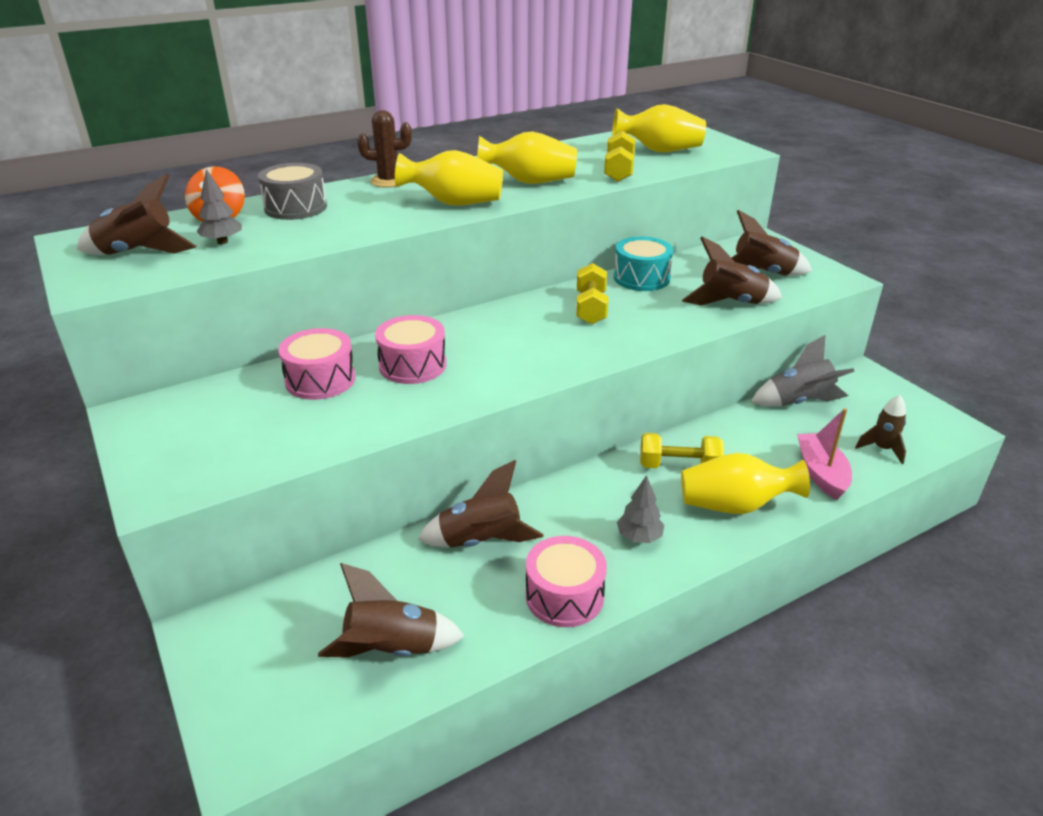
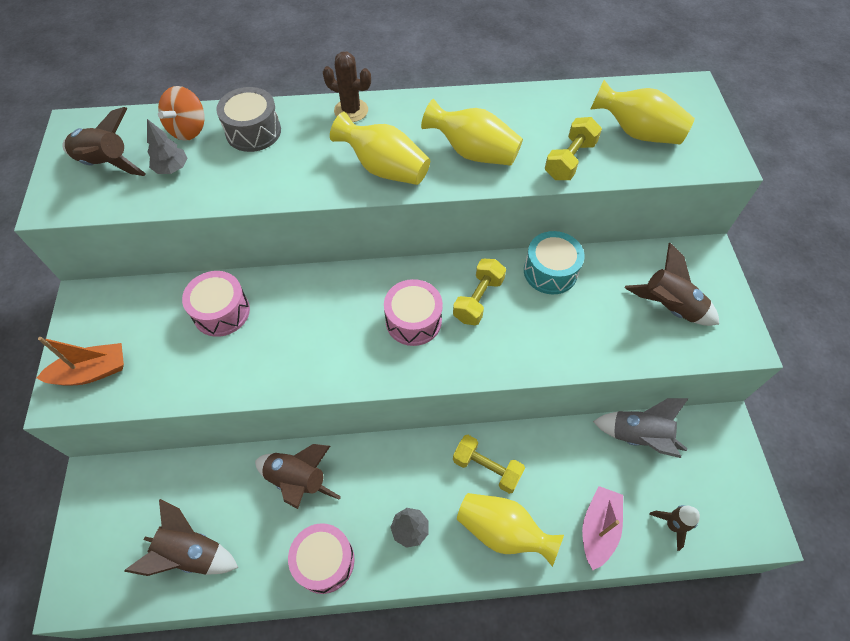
camera: 25 degrees right, 25 degrees up
(186, 463) = (92, 372): none -> orange boat
(413, 365) = (295, 321): pink drum -> pink drum (413, 320)
(731, 303) = (608, 340): brown rocket -> none

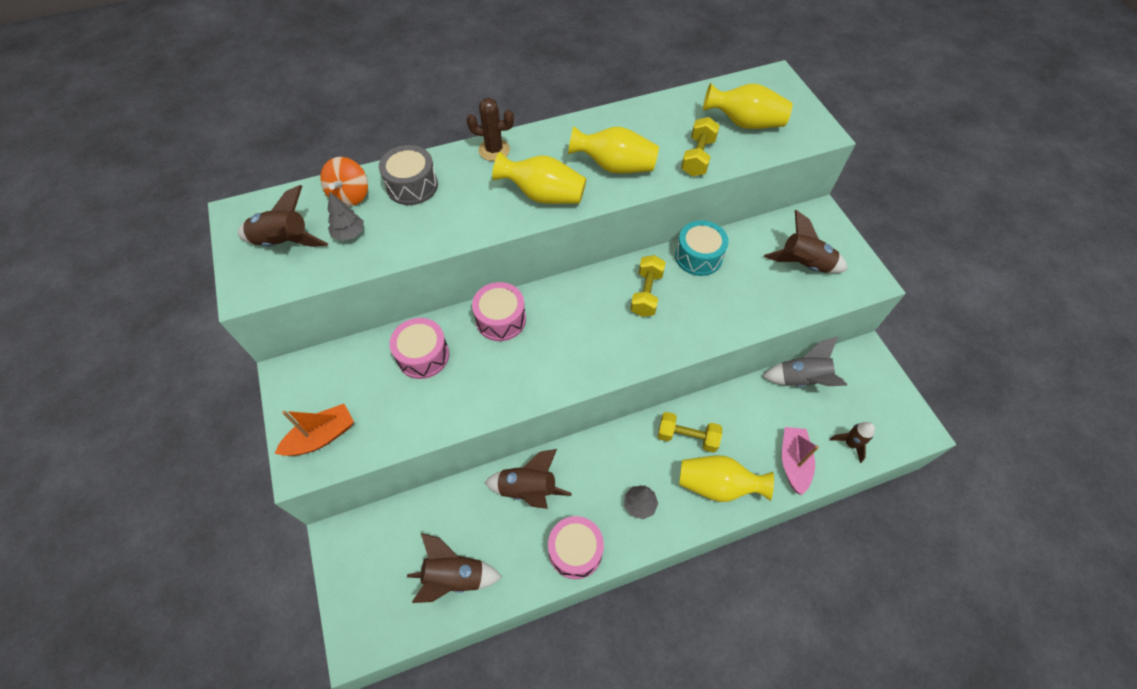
camera: 15 degrees left, 0 degrees up
(413, 320) = (597, 324): pink drum -> pink drum (501, 319)

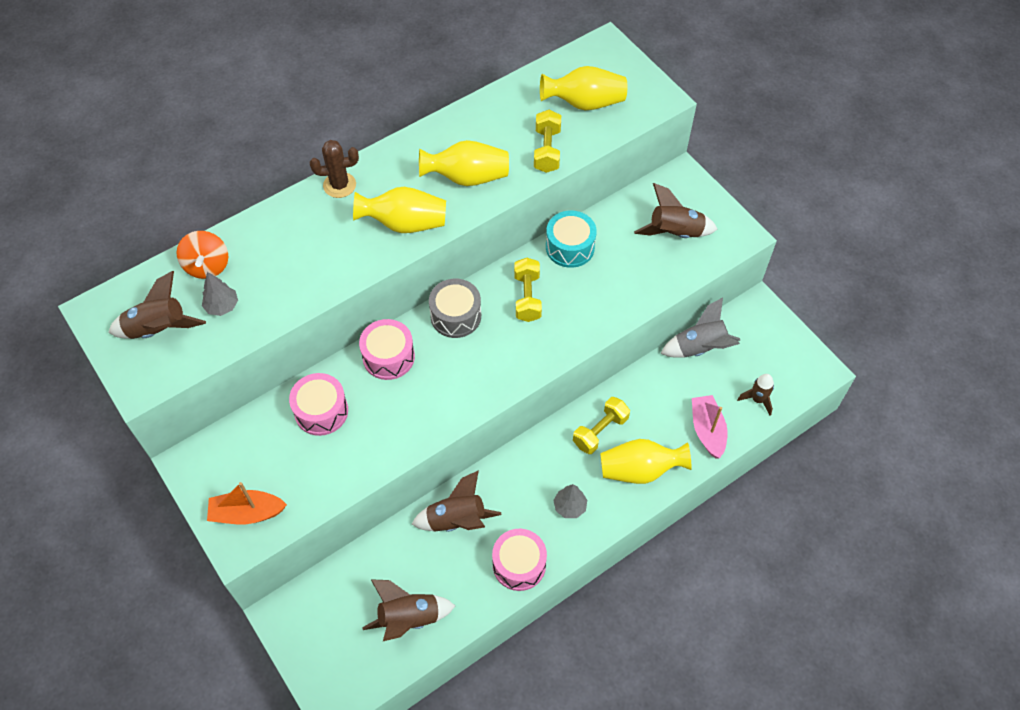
camera: 15 degrees left, 0 degrees up
(321, 437) = (247, 513): orange boat -> orange boat turned 135 degrees counterclockwise
(412, 186) = (268, 242): grey drum -> grey drum (456, 316)
(687, 437) = (600, 431): yellow dumbbell -> yellow dumbbell turned 45 degrees counterclockwise

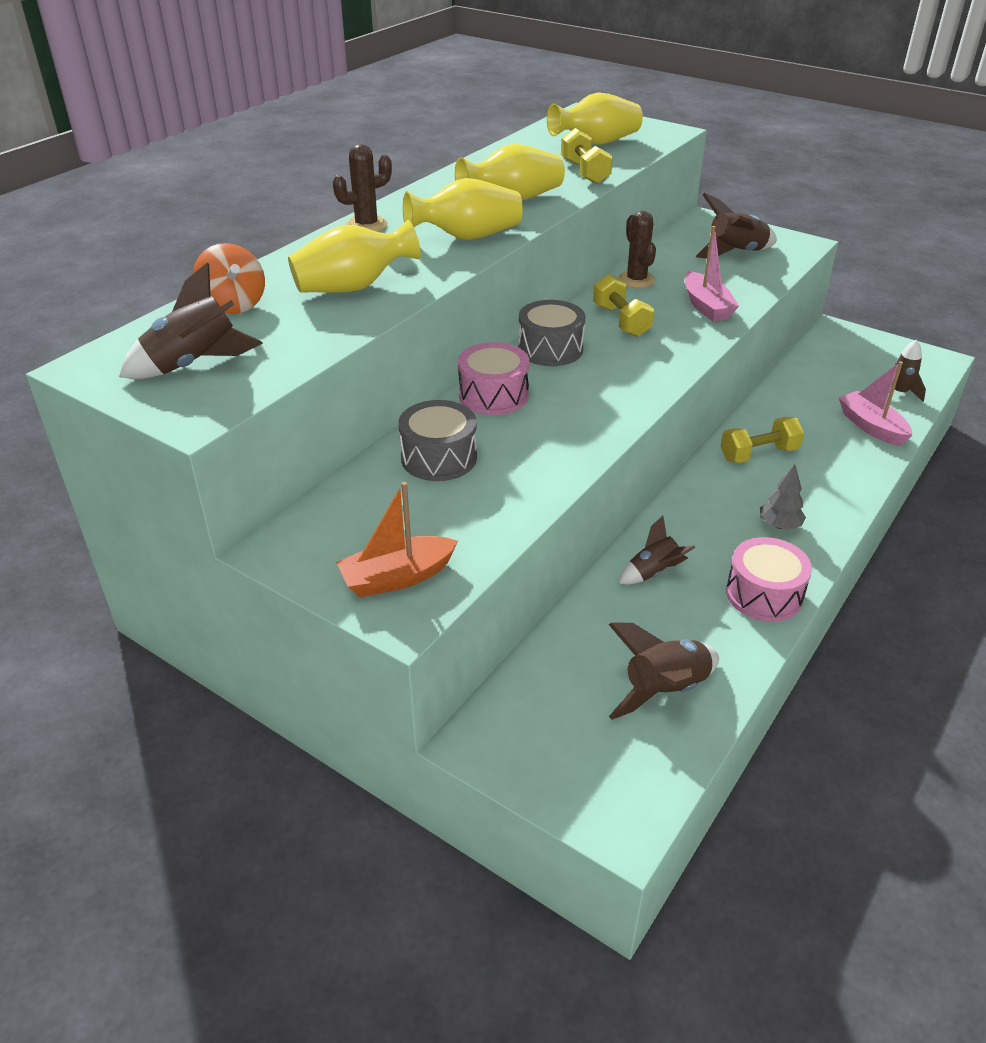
camera: 20 degrees left, 20 degrees down
(222, 306) = (275, 331): grey tree -> none
(321, 411) = (439, 458): pink drum -> grey drum
(456, 520) = (653, 572): brown rocket -> brown rocket, size x0.65
(570, 247) = (636, 280): turquoise drum -> brown cactus
(600, 431) = (759, 454): yellow dumbbell -> yellow dumbbell turned 45 degrees clockwise
(604, 299) = (706, 306): none -> pink boat
(640, 470) = (830, 475): yellow vase -> yellow vase (353, 287)
(700, 348) = (805, 369): grey rocket -> none

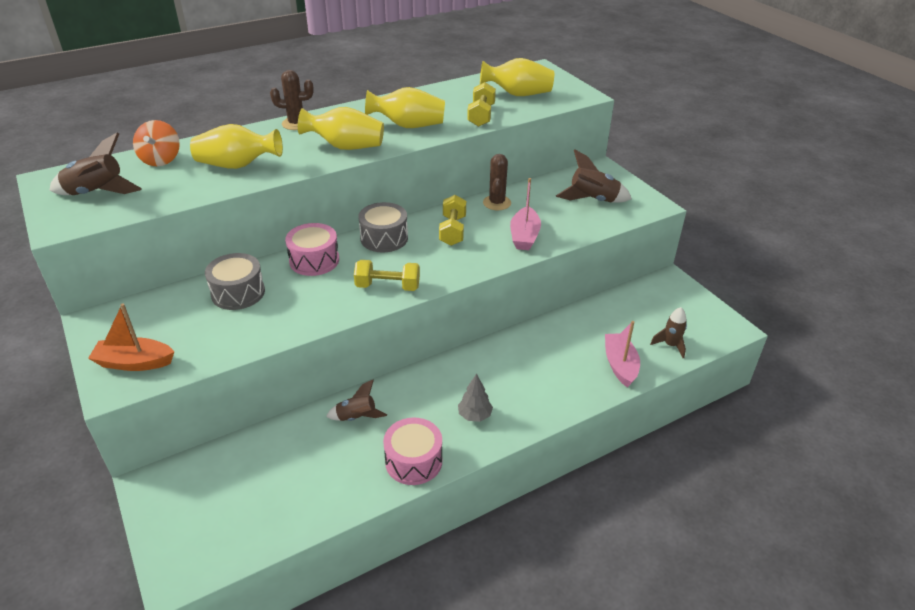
camera: 25 degrees right, 0 degrees up
(665, 690) = (285, 500): brown rocket -> none
(759, 454) = (513, 358): yellow dumbbell -> yellow dumbbell (387, 287)

